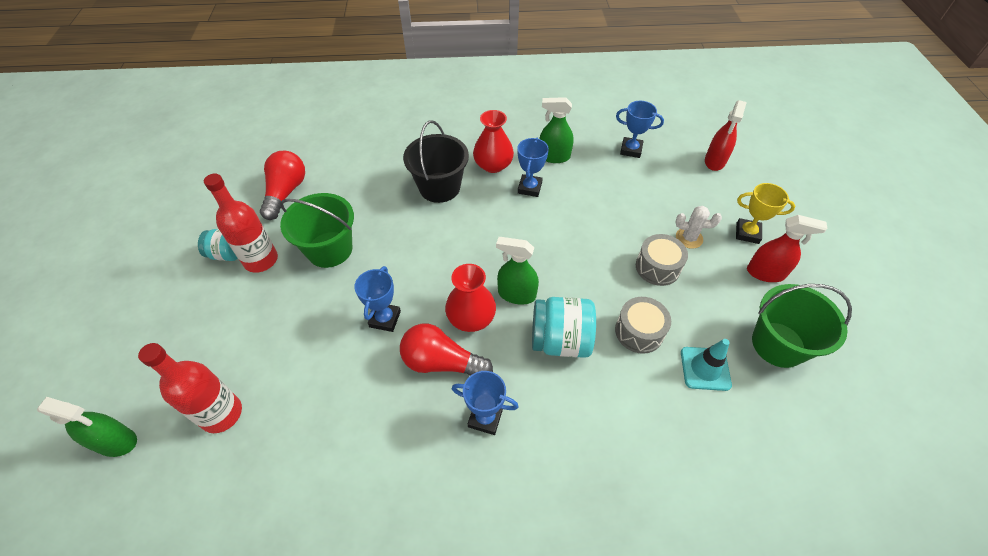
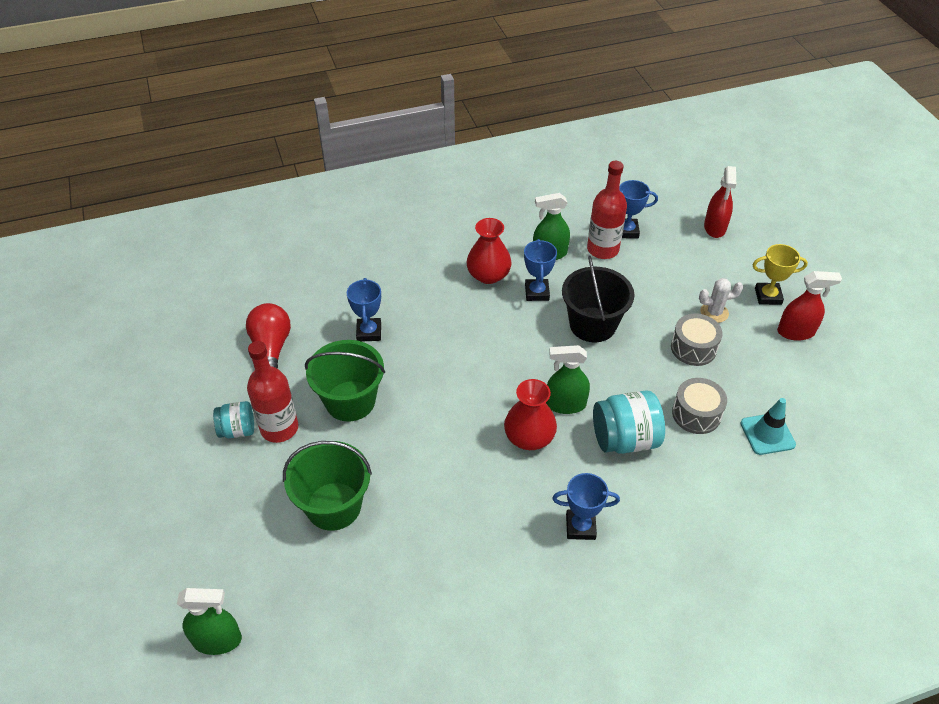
camera: 15 degrees left, 5 degrees down
(221, 414) = (315, 587): red bottle -> red bottle (602, 249)
(385, 319) = (442, 458): blue trophy -> blue trophy (369, 332)
(439, 187) = (440, 310): black bucket -> black bucket (592, 324)
(441, 362) = (517, 486): red light bulb -> none
(778, 344) = (825, 397): green bucket -> green bucket (334, 506)

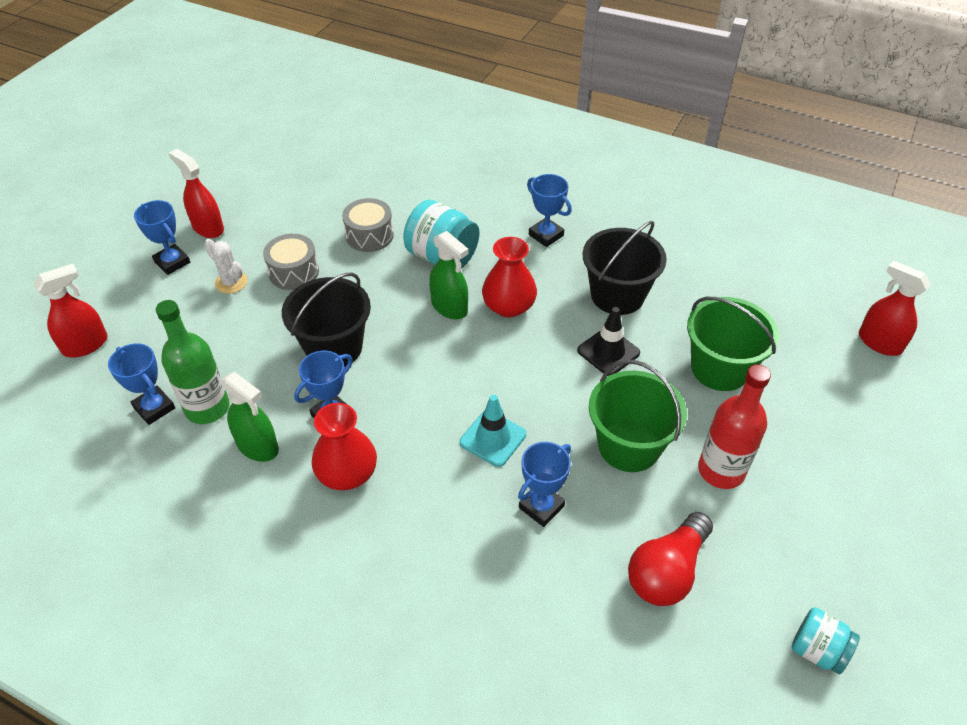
camera: 135 degrees left, 0 degrees up
(217, 640) = (879, 342): green spray bottle -> red spray bottle
(237, 430) = (766, 500): turquoise jar -> turquoise jar (817, 650)
(424, 456) = (608, 352): none -> black traffic cone
(465, 512) = (617, 295): none -> black bucket
(602, 249) = (207, 408): red bottle -> green bottle
(767, 434) = (347, 195): turquoise traffic cone -> turquoise traffic cone (493, 438)
(768, 296) = (172, 262): yellow trophy -> blue trophy

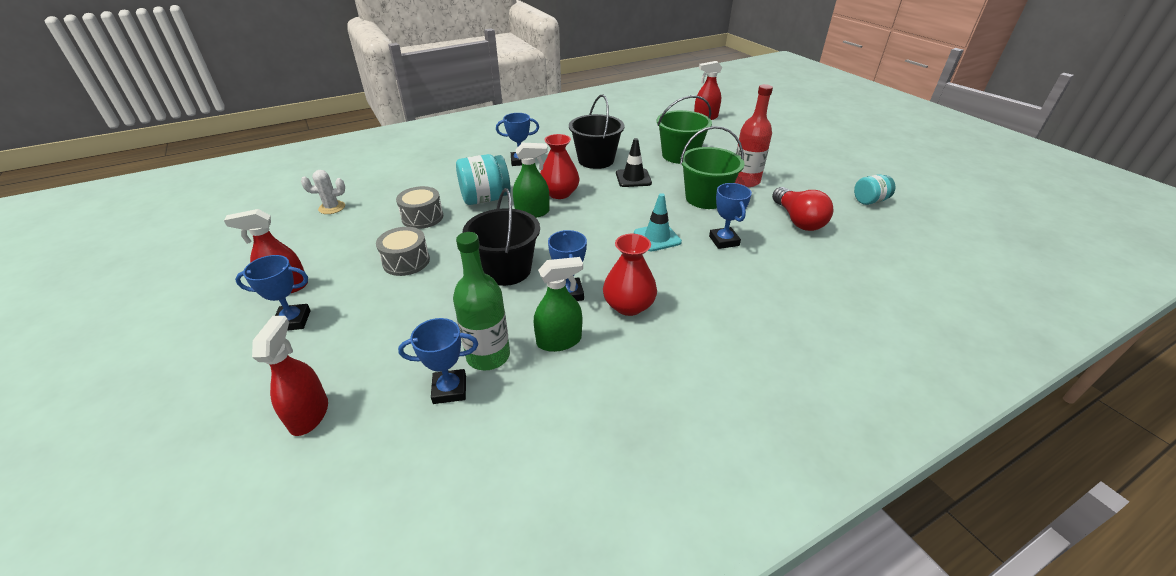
camera: 55 degrees left, 10 degrees down
(231, 282) = (369, 296): white cactus -> white cactus (332, 208)

